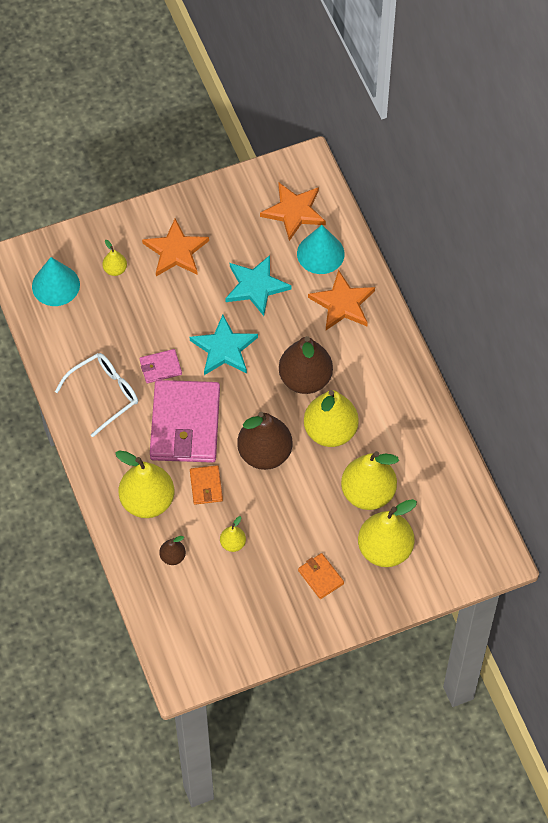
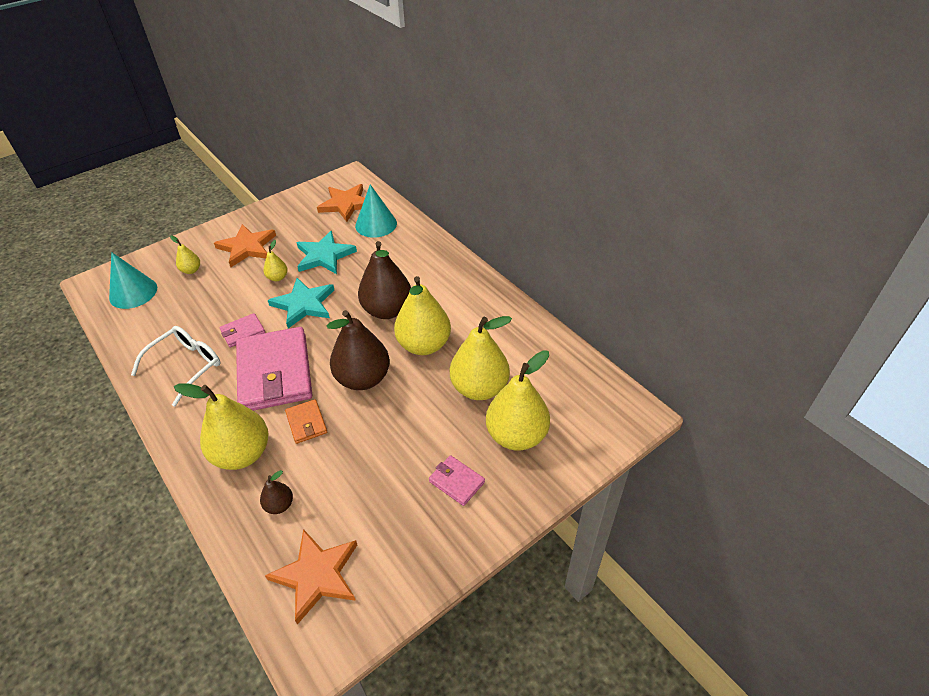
camera: 15 degrees left, 15 degrees down
(233, 543) = (348, 472): yellow pear -> yellow pear (277, 277)
(320, 577) = (456, 482): orange wallet -> pink wallet
(342, 303) = (405, 251): orange star -> orange star (317, 575)

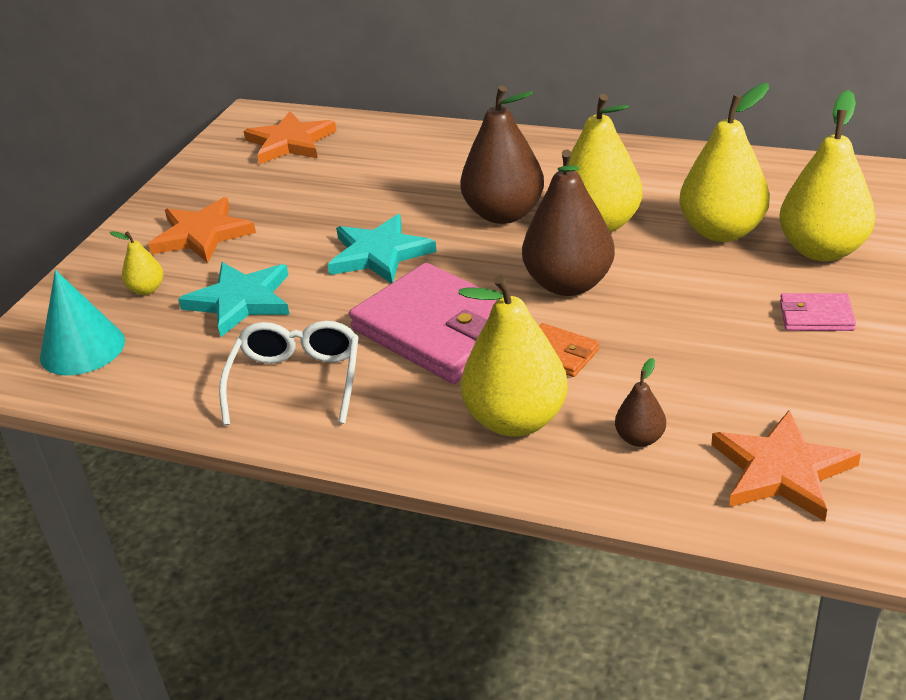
camera: 30 degrees left, 10 degrees down
(243, 332) = (330, 314): pink wallet -> none
(277, 277) = (299, 245): yellow pear -> none
(324, 256) = (336, 200): turquoise star -> turquoise star (240, 301)
(376, 224) = (363, 146): turquoise cone -> none

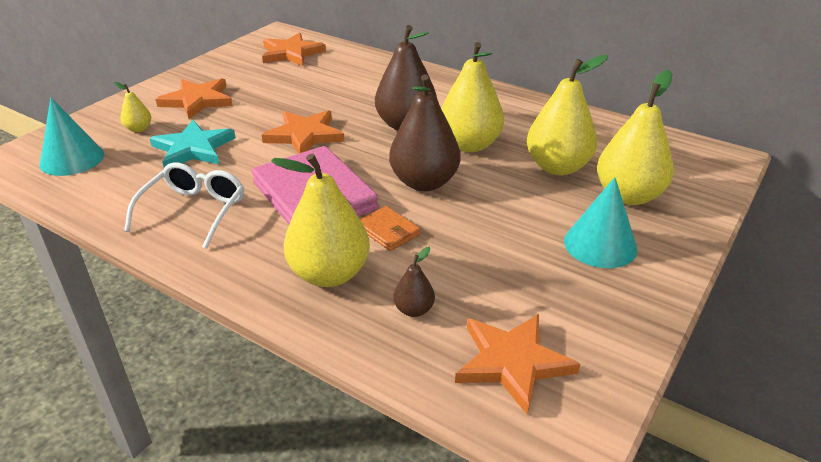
camera: 10 degrees right, 0 degrees up
(379, 254) = (305, 135): turquoise star -> orange star
(816, 316) = (600, 244): pink wallet -> turquoise cone

